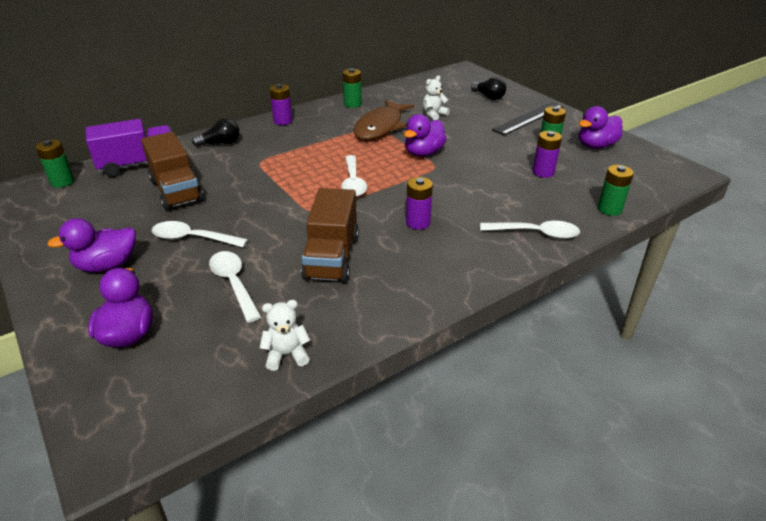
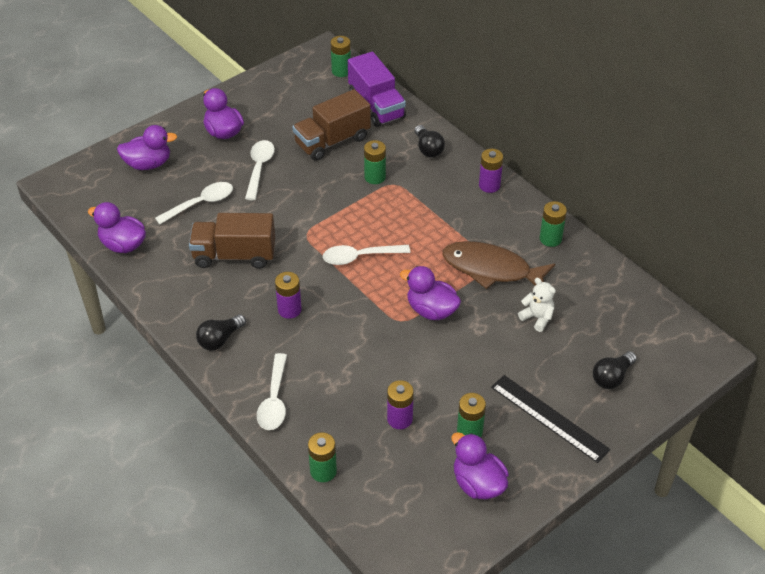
camera: 85 degrees right, 10 degrees up
(245, 170) = (375, 177): none -> green battery
(286, 355) = (123, 245): white teddy bear -> purple duck
(458, 267) = (220, 339): none -> black light bulb

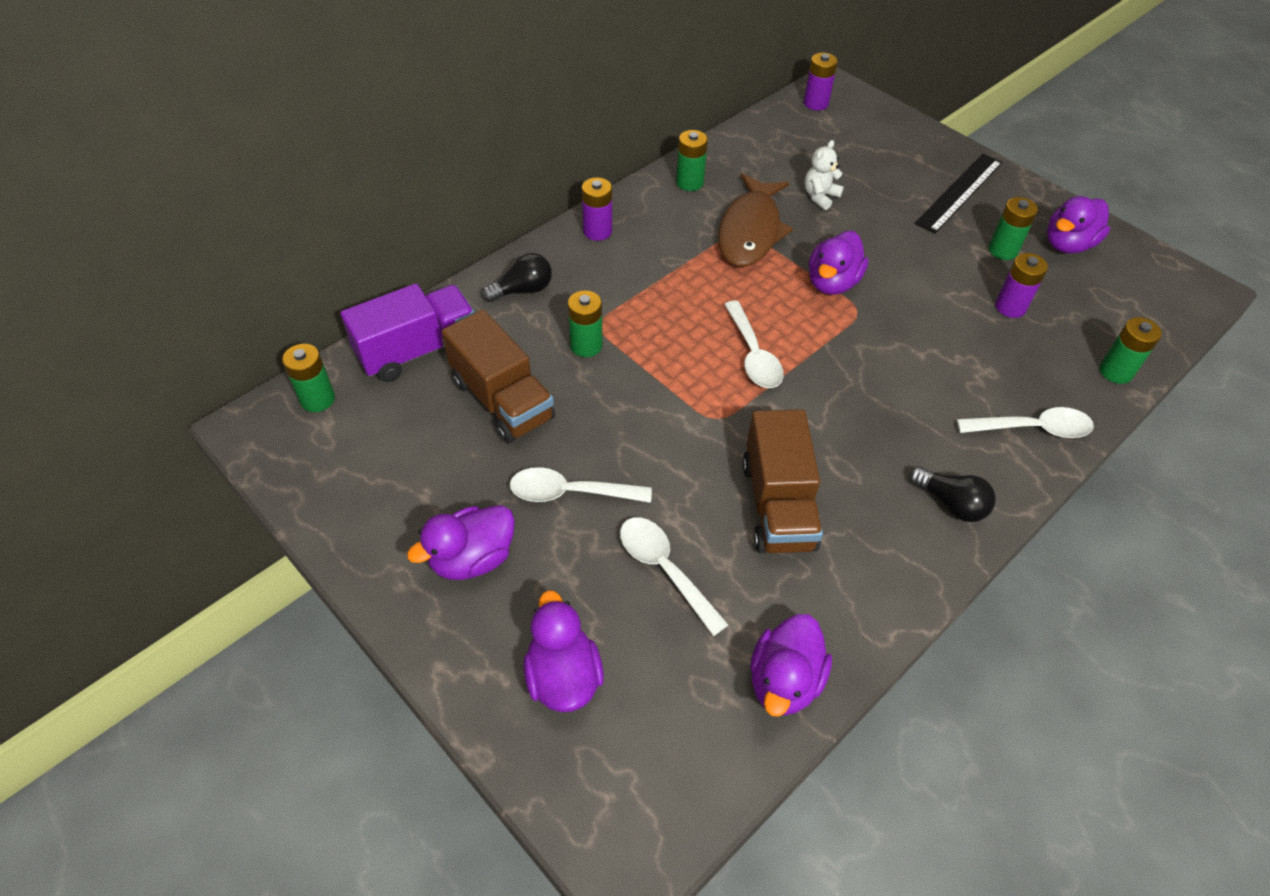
camera: 95 degrees left, 5 degrees up
(289, 309) = (871, 425): purple battery -> purple battery (816, 103)
(612, 377) = (888, 148): black light bulb -> none

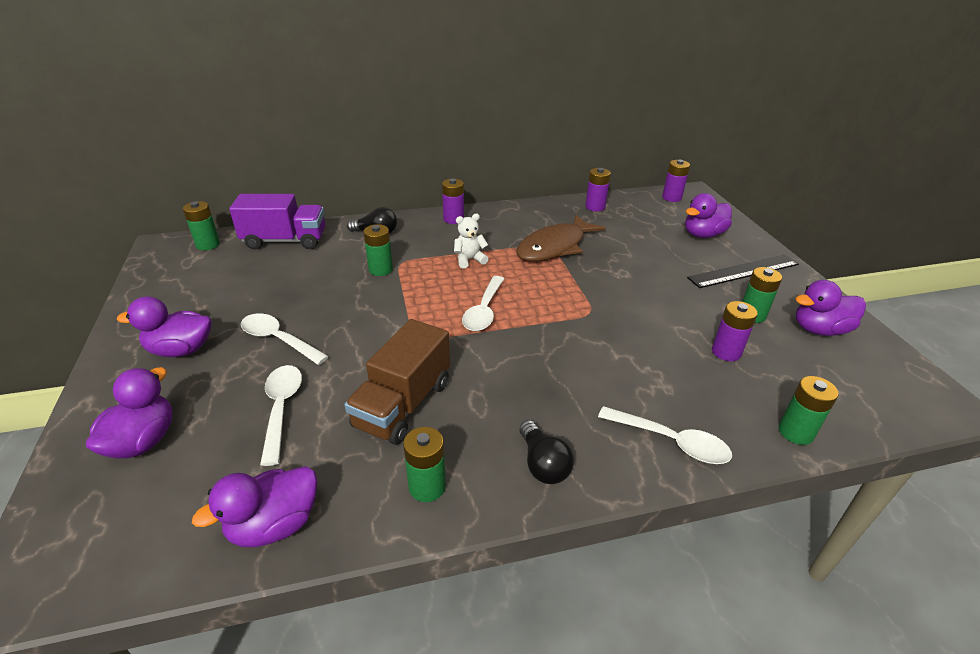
camera: 30 degrees right, 15 degrees down
(502, 400) = (299, 278): brown truck -> none
(689, 182) = (539, 213): green battery -> green battery (427, 486)
(744, 149) = (595, 207): none -> purple battery
(820, 196) = (625, 243): white teddy bear -> white teddy bear (469, 260)
(832, 283) = (586, 291): purple duck -> purple duck (703, 234)

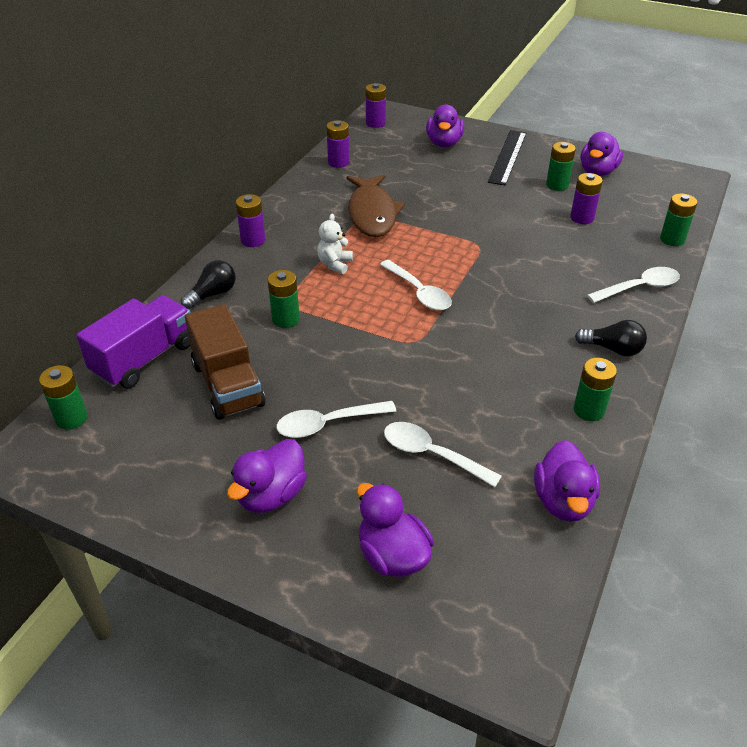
camera: 50 degrees left, 5 degrees up
(403, 404) = (492, 385): brown truck -> brown truck (227, 385)

